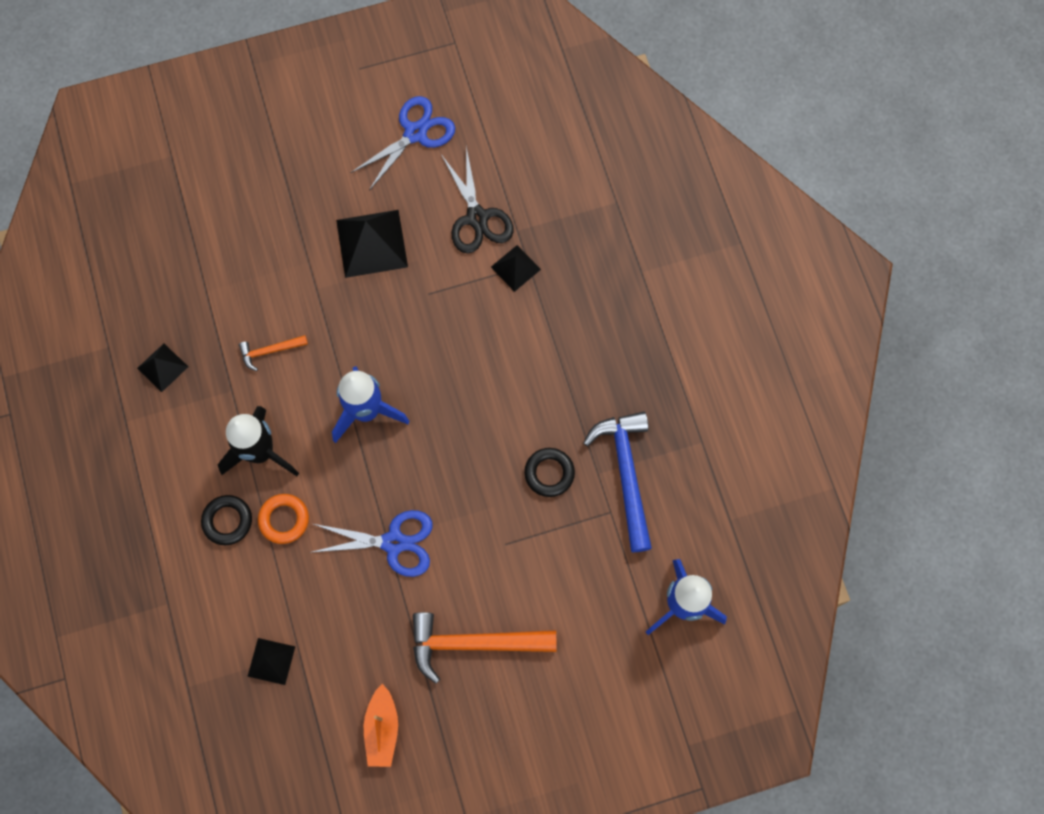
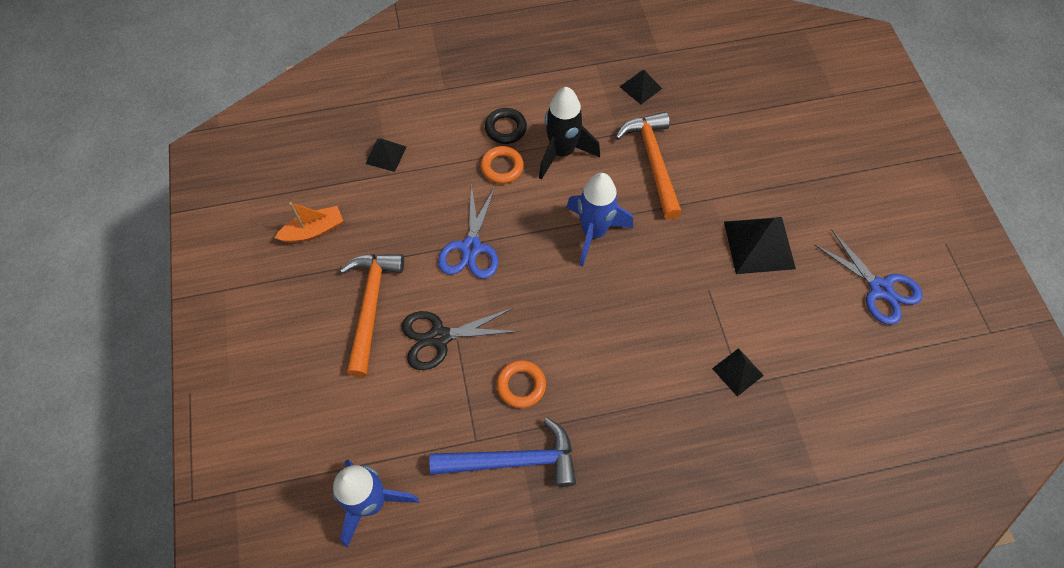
camera: 95 degrees right, 10 degrees down
(270, 351) = (653, 161): orange hammer -> orange hammer, size x2.02
(382, 729) = (313, 231): orange boat -> orange boat turned 150 degrees clockwise
(477, 218) = (791, 339): black scissors -> black scissors (440, 337)
(549, 473) = (521, 385): black ring -> orange ring

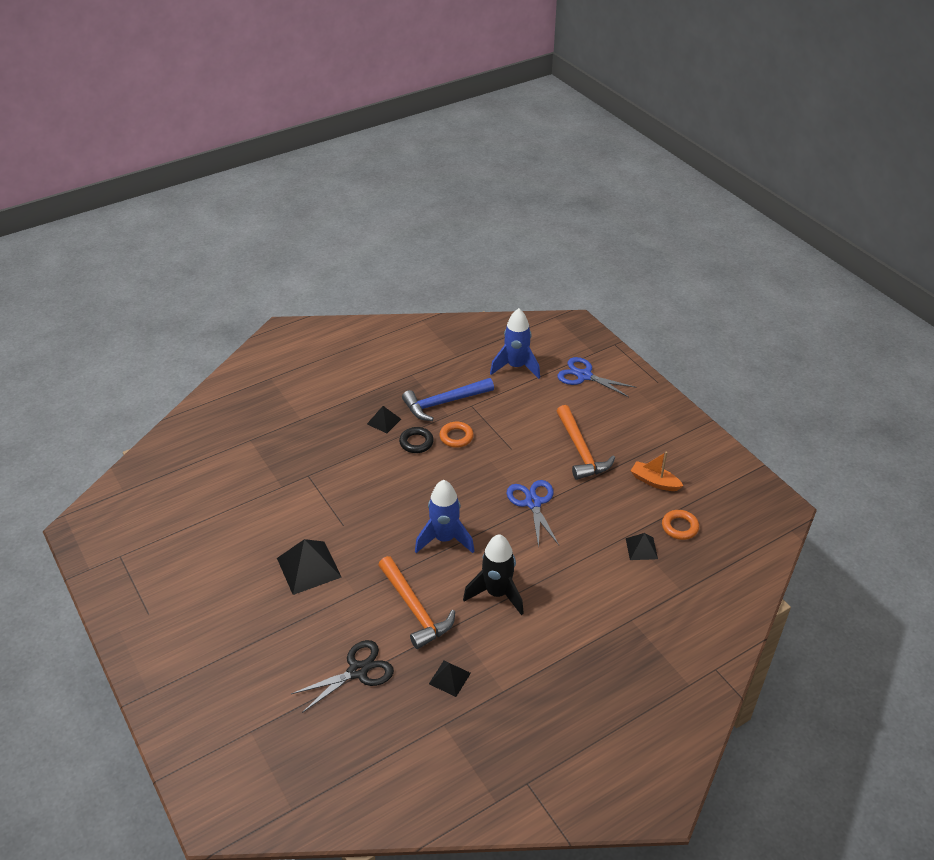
camera: 160 degrees right, 20 degrees down
(313, 231) = (654, 482): orange boat -> orange boat turned 75 degrees clockwise
(440, 337) = (523, 447): black scissors -> black scissors (358, 671)
(502, 167) = (541, 566): orange ring -> orange ring (679, 527)
(505, 128) = (556, 600): black ring -> black ring (416, 442)
(737, 372) = (312, 481): black pyramid -> black pyramid (384, 421)
(880, 289) = (207, 562): blue scissors -> blue scissors (584, 376)

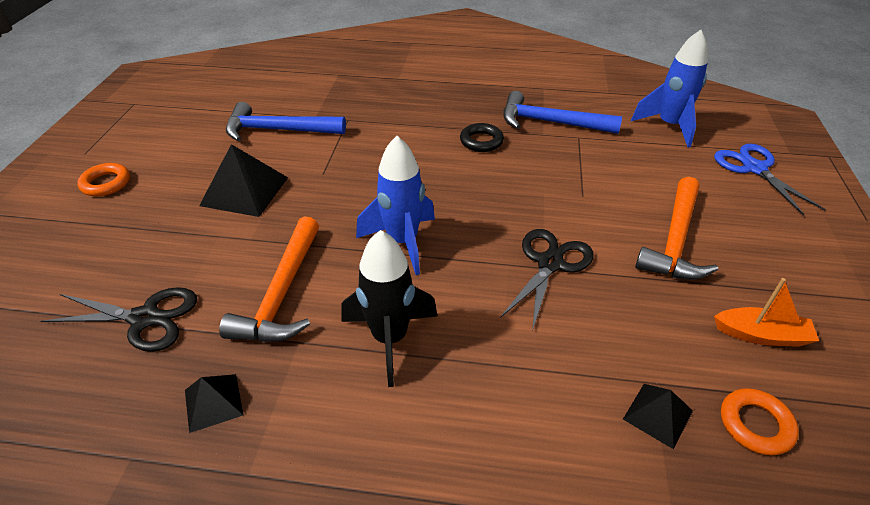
camera: 40 degrees right, 0 degrees up
(269, 512) = (278, 130): none -> blue hammer
(384, 421) = (470, 111): black pyramid -> none
(456, 437) = (530, 156): orange ring -> orange ring (106, 183)
(533, 503) = (550, 263): blue scissors -> black scissors
(654, 482) = (761, 335): orange boat -> orange boat turned 120 degrees clockwise

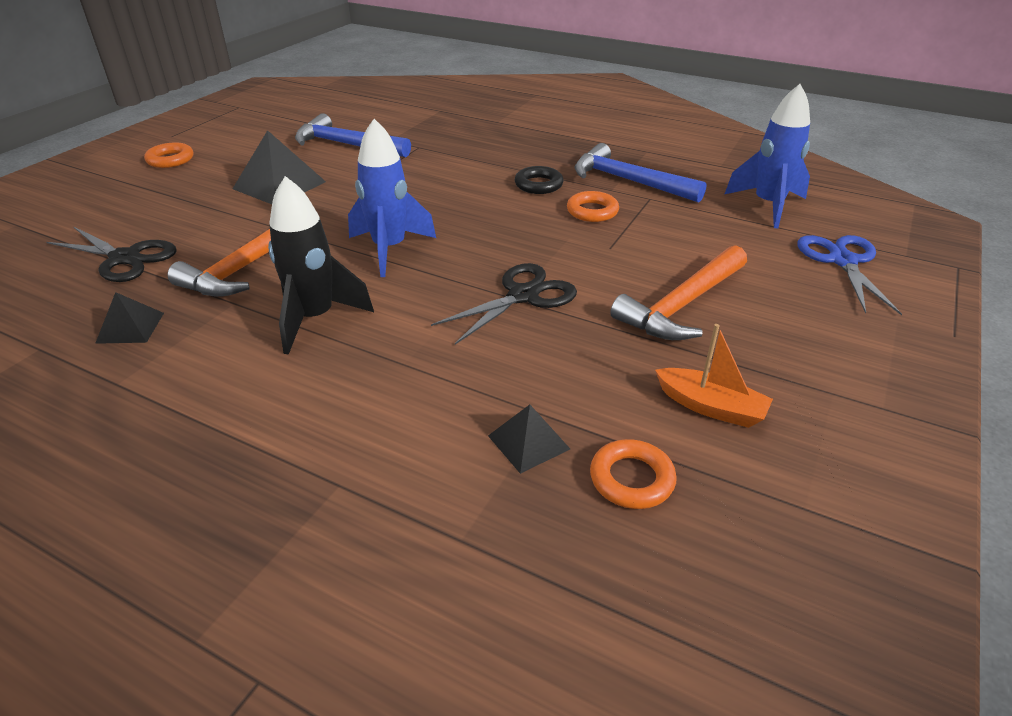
camera: 20 degrees right, 5 degrees down
(543, 160) = (592, 211): none -> orange ring

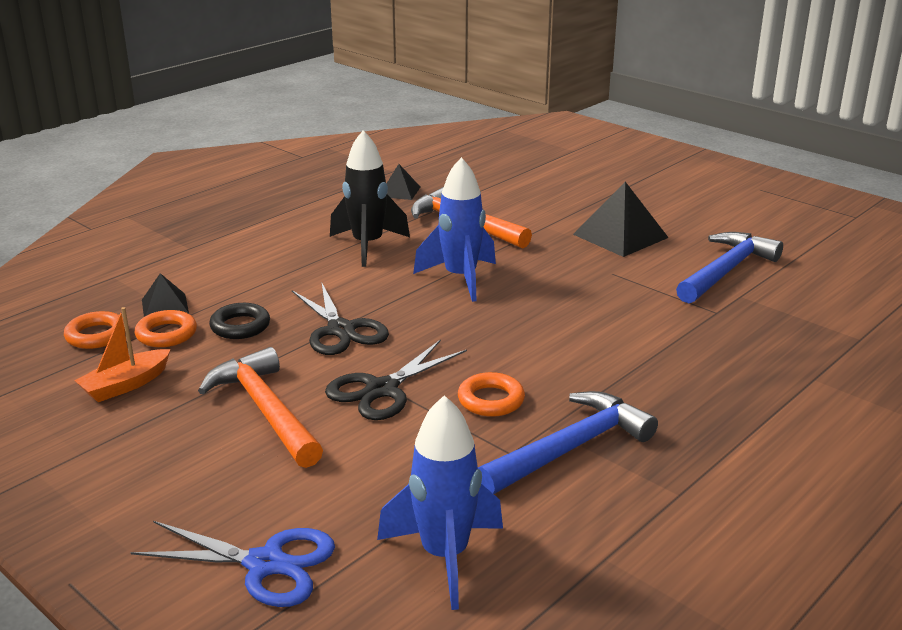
camera: 105 degrees right, 10 degrees down
(125, 258) = (499, 185): black scissors -> black scissors (382, 389)
(170, 160) = (694, 191): orange ring -> orange ring (166, 334)
(538, 185) = (578, 376): black ring -> black ring (240, 326)

